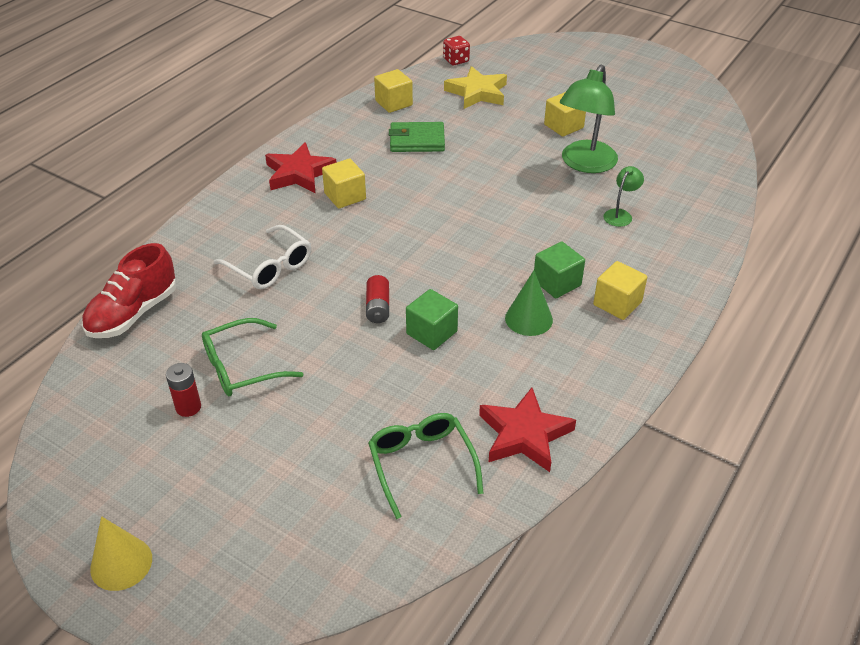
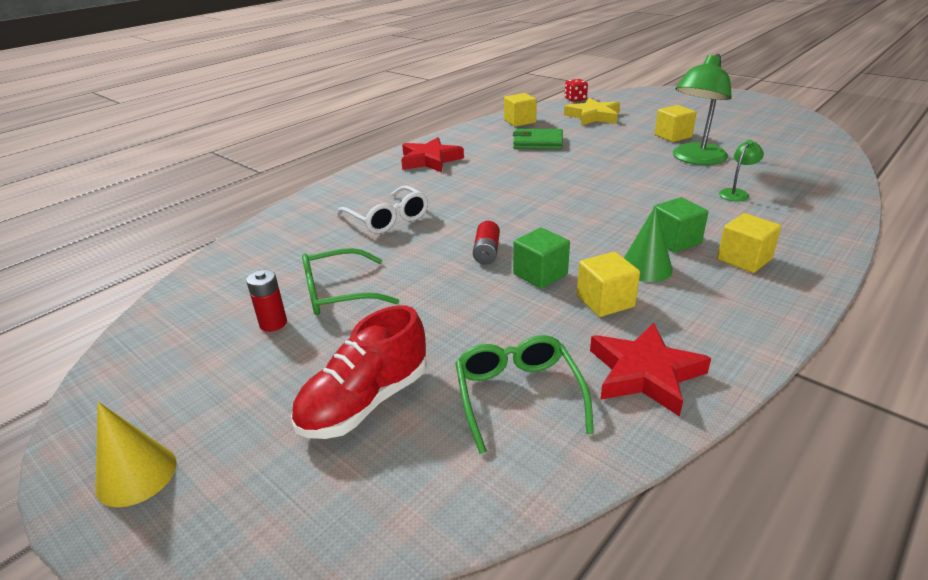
camera: 10 degrees right, 10 degrees down
(133, 313) = (250, 247): red shoe -> red shoe (365, 402)
(345, 196) = (468, 175): yellow cube -> yellow cube (605, 301)

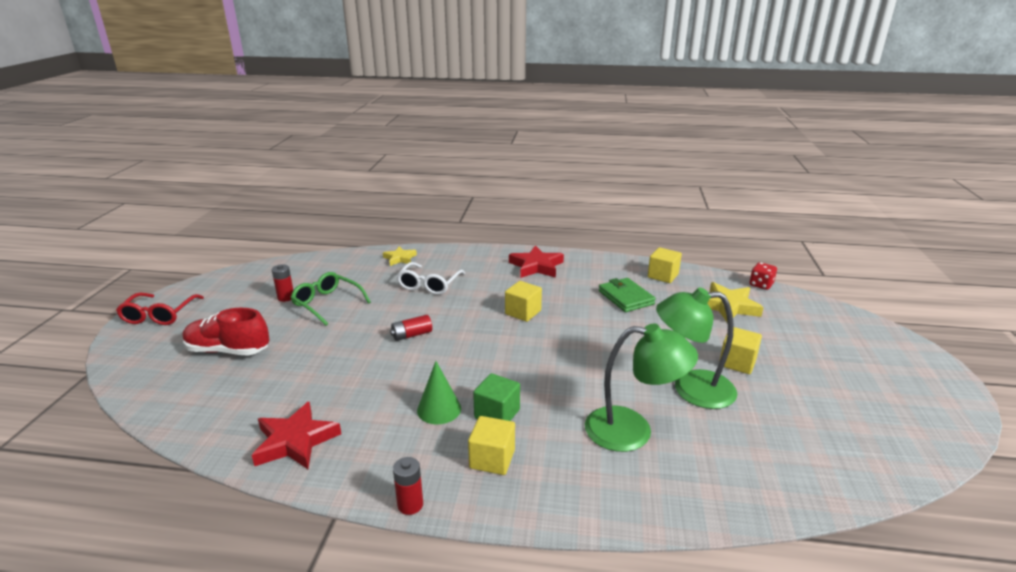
camera: 55 degrees right, 5 degrees down
(136, 475) = (159, 315): yellow cone -> red glasses
(296, 222) = (400, 258): none -> yellow star
(518, 395) = (252, 397): green glasses -> none
(540, 274) = (396, 365): green cube -> none
(605, 301) = (376, 402): yellow cube -> yellow cube (523, 312)
(736, 193) = (632, 431): green lamp -> green lamp, size x2.12
(796, 317) = (410, 505): none -> red battery

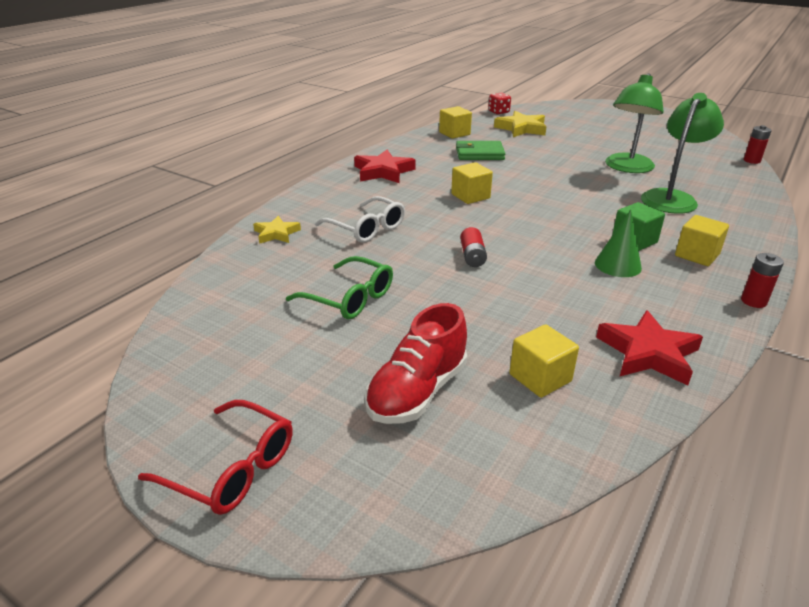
camera: 65 degrees left, 5 degrees up
(286, 297) = (299, 329): red battery -> red battery (751, 161)
(327, 303) = (349, 298): green glasses -> green glasses turned 120 degrees counterclockwise
(737, 362) = (600, 147): yellow cube -> yellow cube (540, 378)

